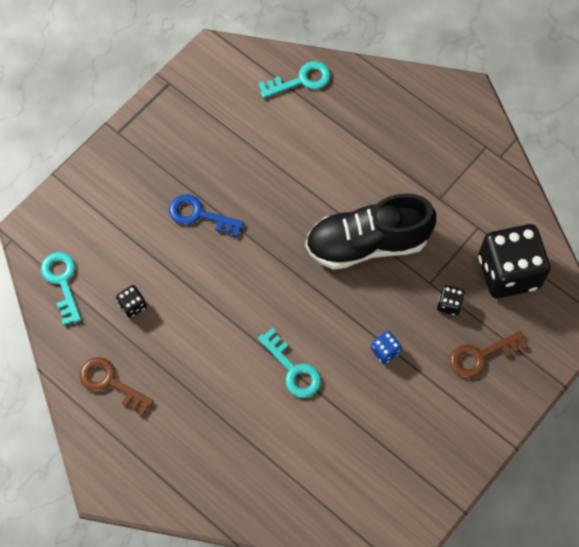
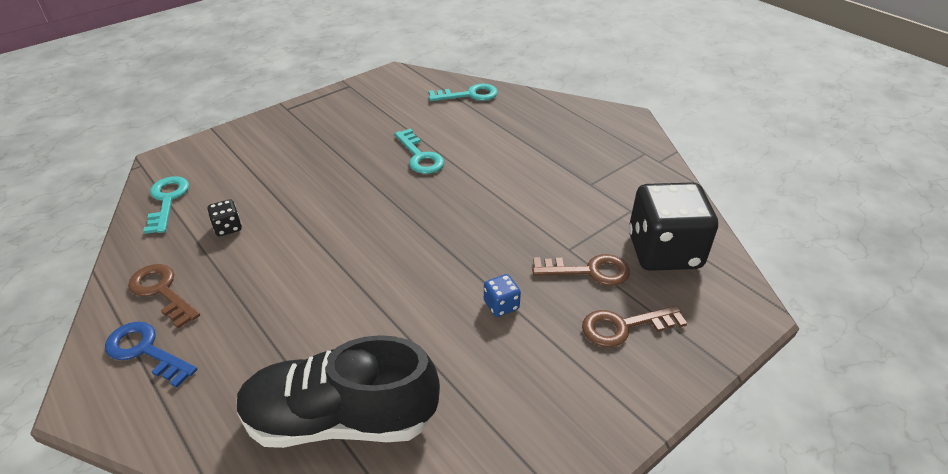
camera: 10 degrees right, 25 degrees down
(199, 215) = (334, 168): blue key -> blue key (145, 351)
(293, 369) = (382, 308): turquoise key -> turquoise key (420, 156)
(367, 243) = (503, 209): black shoe -> black shoe (340, 419)
(449, 304) = (589, 271): black dice -> brown key

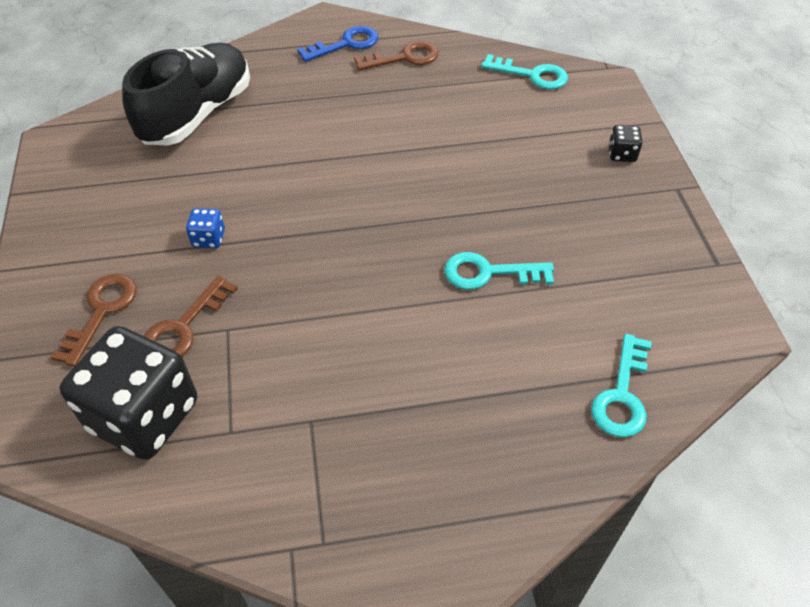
camera: 120 degrees right, 10 degrees up
(228, 227) = (461, 102): black dice -> black dice (622, 154)

